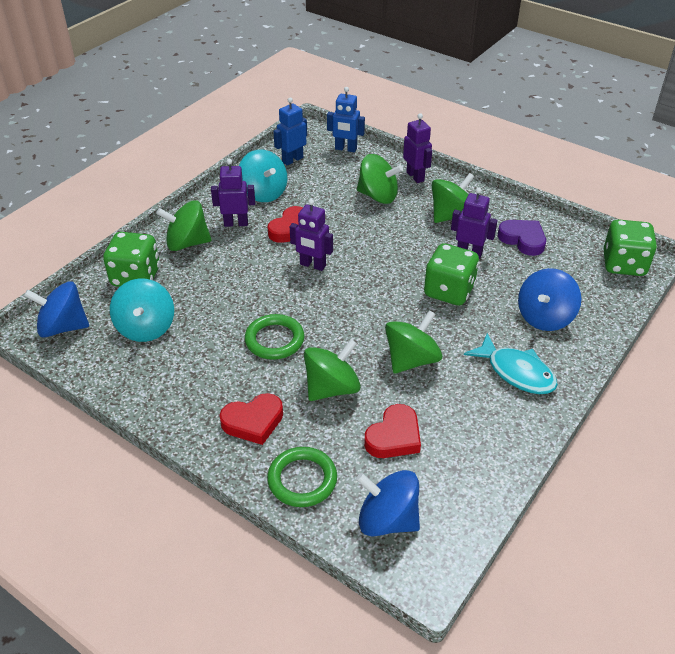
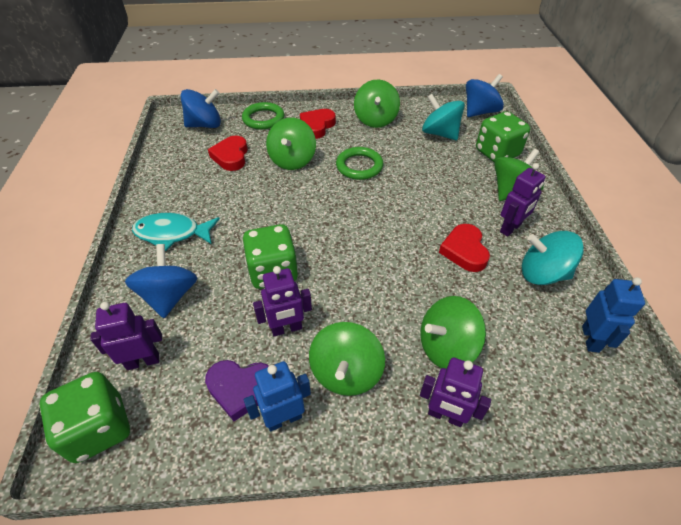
camera: 140 degrees right, 5 degrees up
(312, 265) = (404, 229): purple robot -> purple robot (143, 361)
(345, 149) = (574, 406): blue robot -> blue robot (284, 418)
(411, 360) = (257, 201): green spinning top -> green spinning top (375, 120)

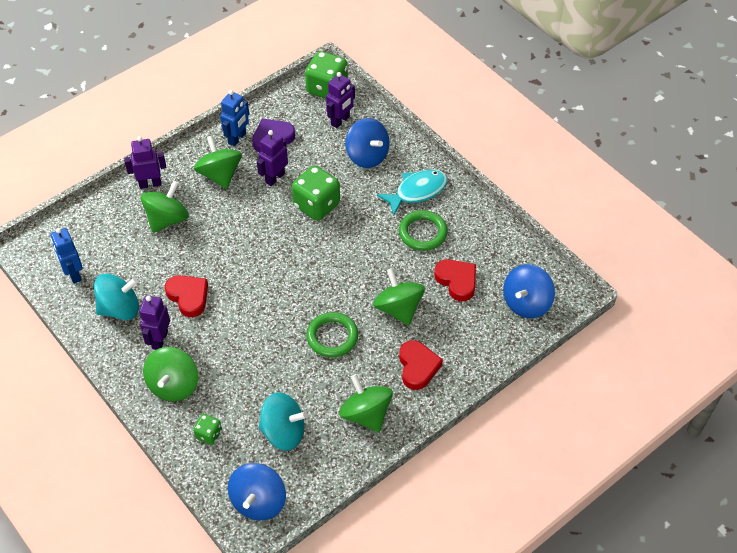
camera: 145 degrees right, 5 degrees up
(263, 119) = (481, 345): green ring -> green ring (422, 233)
(497, 153) = (209, 434): green dice -> green dice, size x0.51

